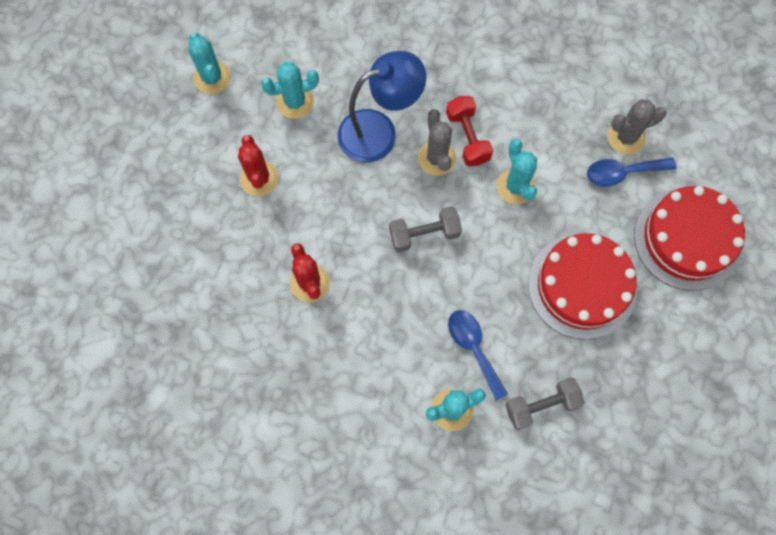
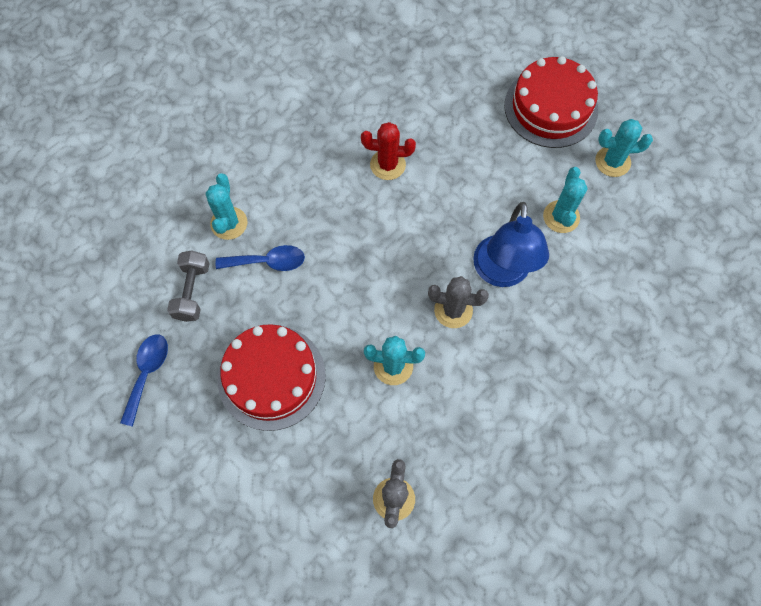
camera: 115 degrees right, 5 degrees down
(259, 178) = (498, 162): red cactus -> none
(424, 234) = (386, 268): grey dumbbell -> none
(467, 137) = (461, 347): red dumbbell -> none
(622, 172) = (359, 474): blue spoon -> blue spoon (147, 373)
(687, 239) = (263, 500): red cake -> red cake (551, 107)

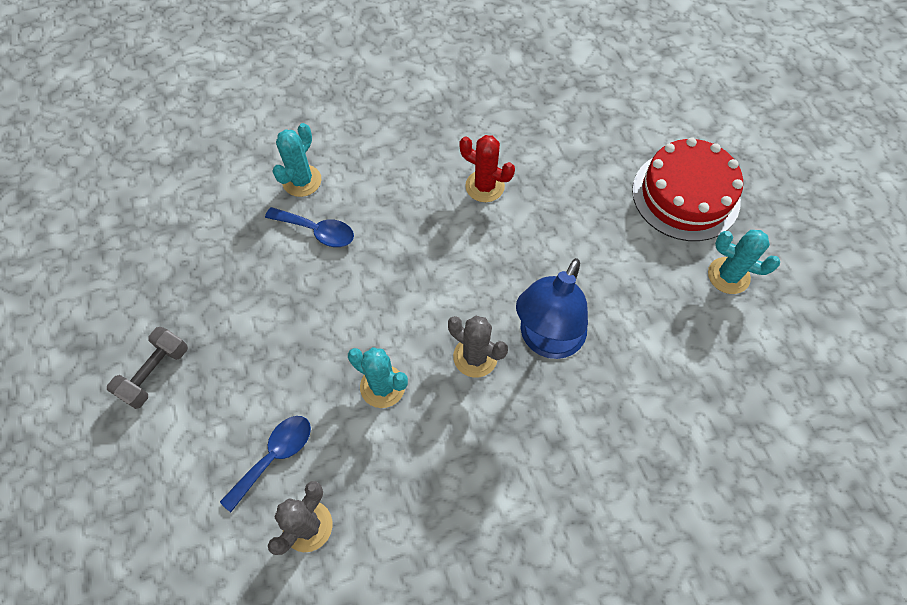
camera: 25 degrees right, 5 degrees down
(147, 373) = (147, 288): blue spoon -> blue spoon (275, 456)
(192, 292) = (232, 230): grey dumbbell -> grey dumbbell (155, 373)
(271, 377) = (258, 343): red cake -> none
(561, 217) = (641, 309): turquoise cactus -> none

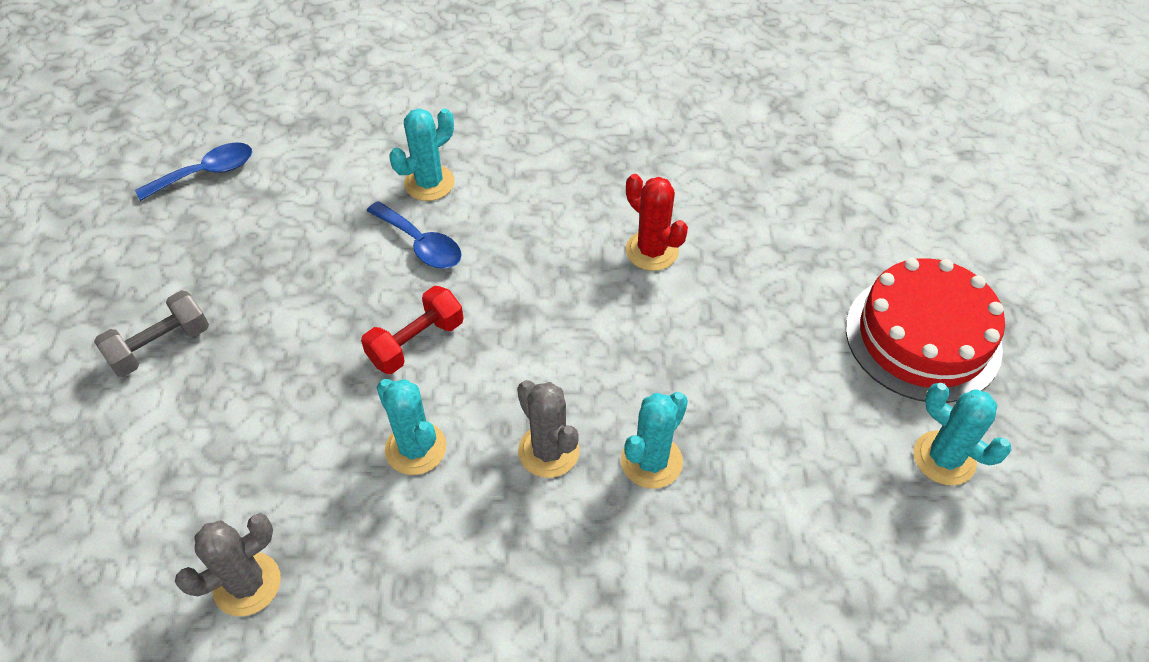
camera: 20 degrees right, 10 degrees down
(275, 456) = (248, 487): blue spoon -> blue spoon (206, 173)
(348, 308) = (416, 342): none -> red dumbbell
(546, 341) = (651, 461): blue lamp -> turquoise cactus

